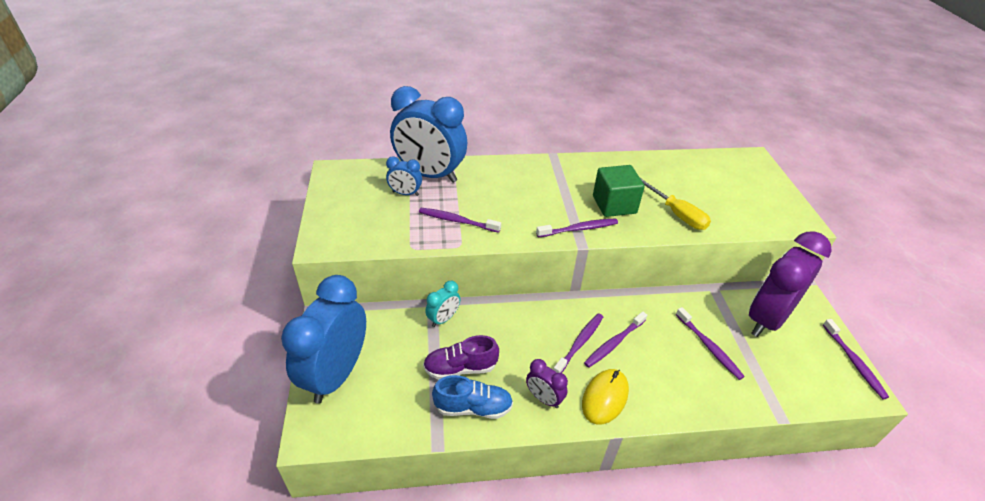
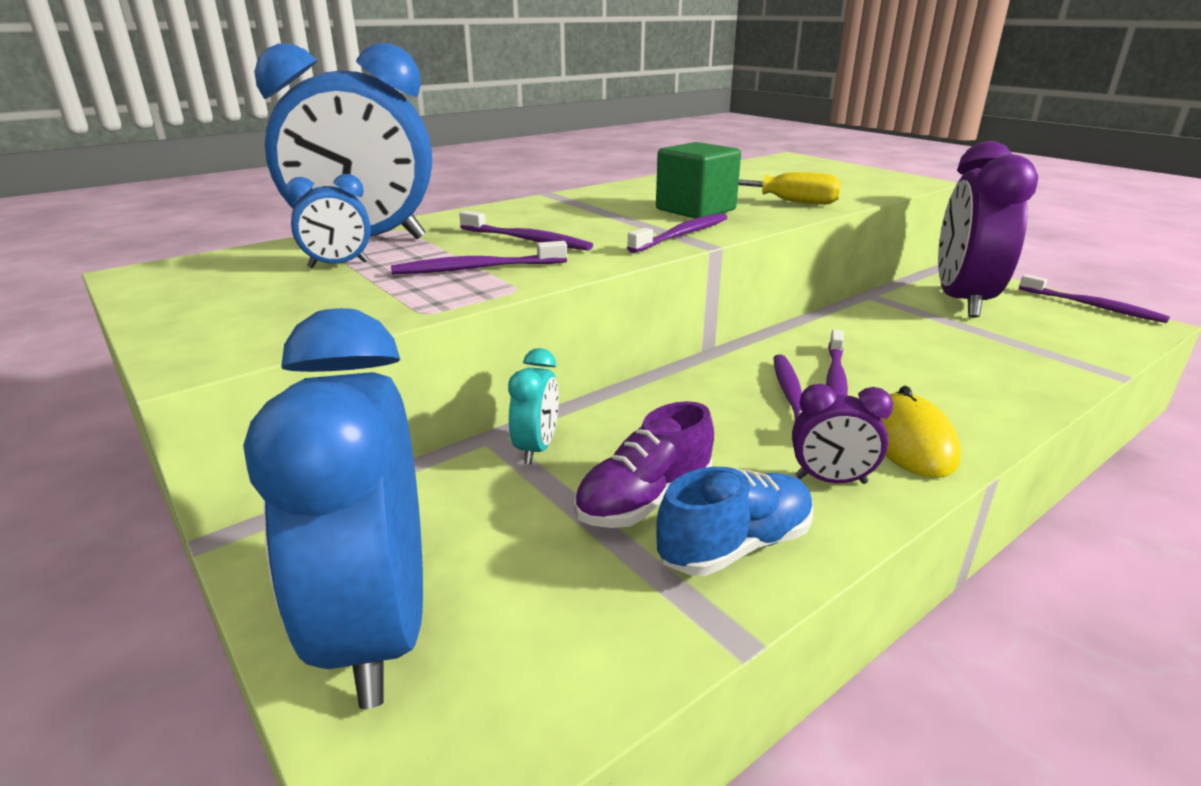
camera: 30 degrees left, 15 degrees down
(709, 347) = (946, 343): purple toothbrush -> purple toothbrush (527, 240)

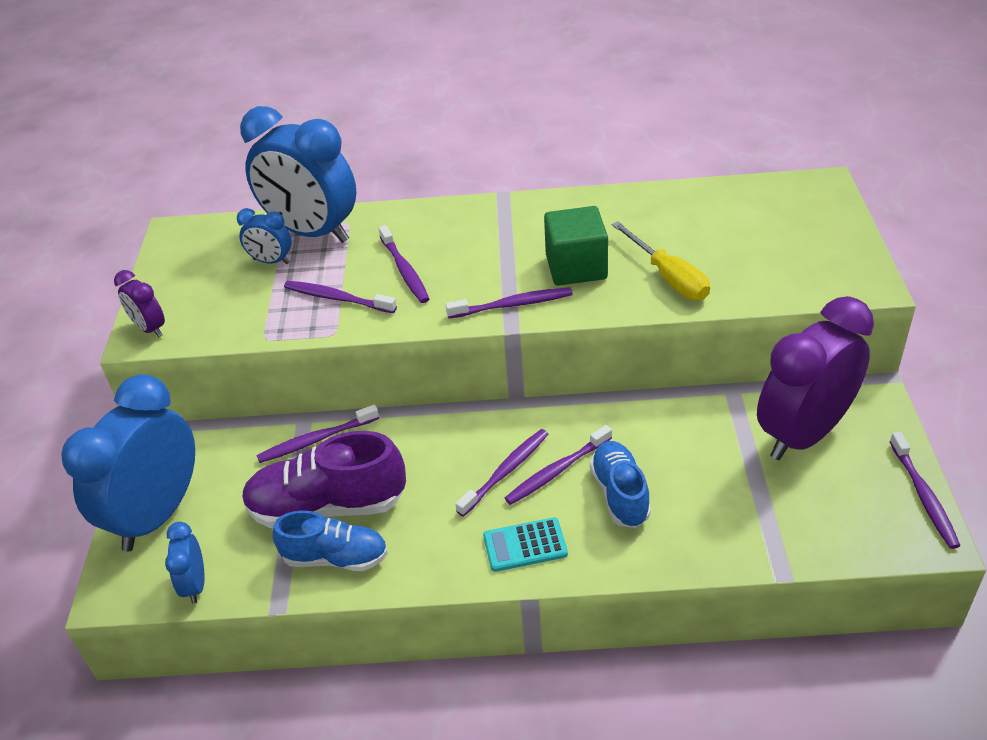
camera: 40 degrees right, 15 degrees up
(536, 448) = (316, 440): turquoise clock -> purple toothbrush
(569, 690) = (195, 585): none -> blue clock
(644, 501) = (327, 506): purple shoe -> purple shoe, size x1.54
(831, 480) = (437, 546): purple clock -> purple clock (149, 329)
(910, 441) = (525, 545): yellow mouse -> turquoise calculator
(914, 375) = (620, 494): none -> blue shoe

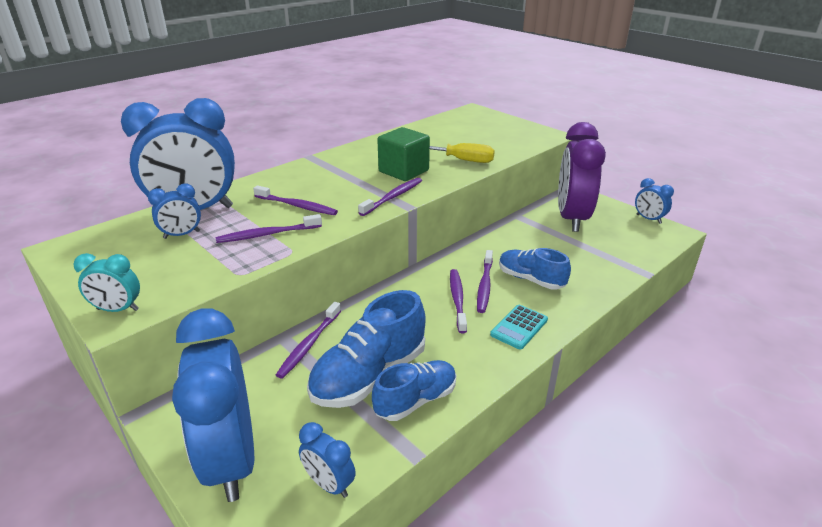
camera: 45 degrees left, 10 degrees down
(149, 329) = (118, 309): purple clock -> turquoise clock
(327, 506) = (369, 375): purple shoe -> blue shoe
(923, 496) = (648, 219): purple toothbrush -> blue clock

